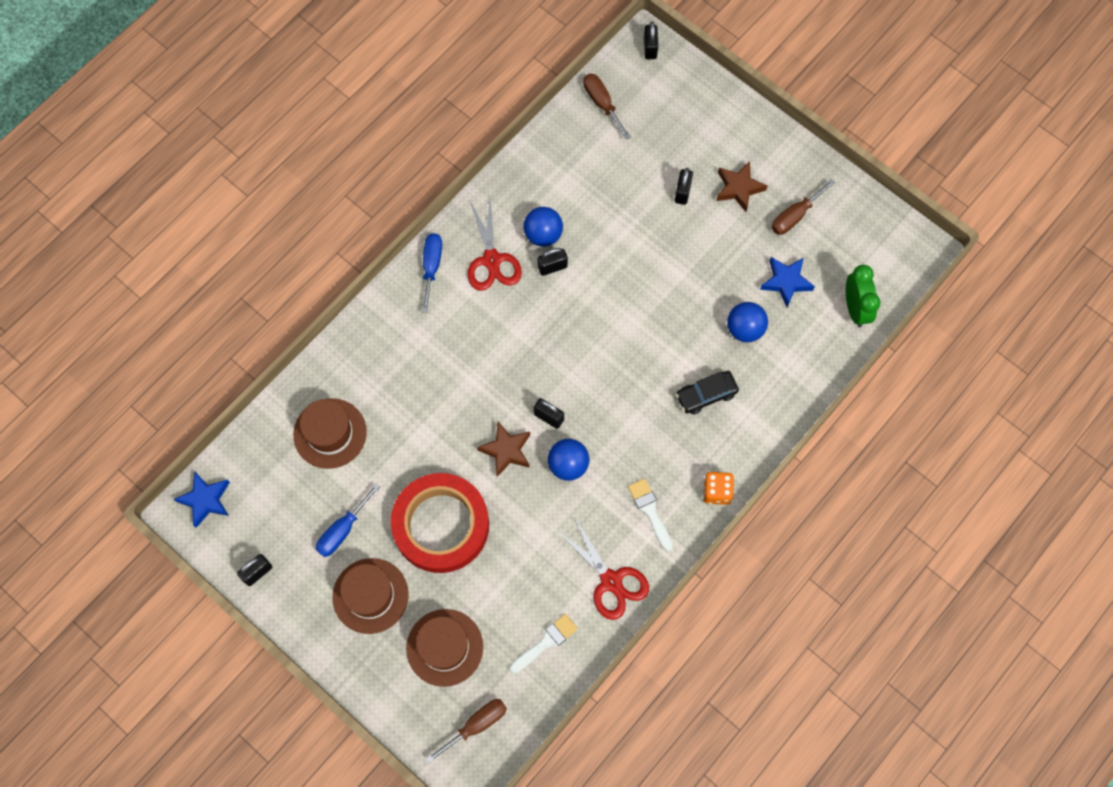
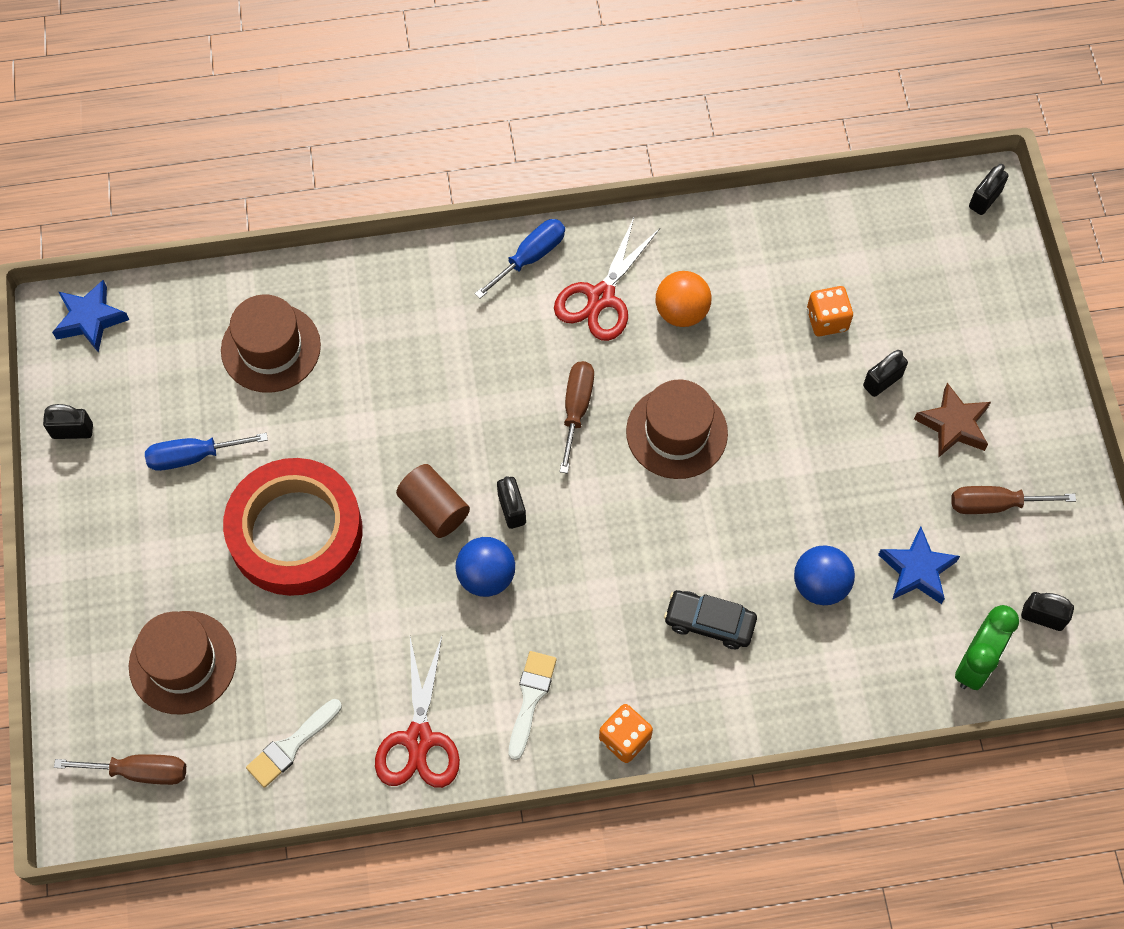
camera: 40 degrees right, 5 degrees down
(370, 596) = (159, 546): brown hat -> brown hat (676, 432)
(506, 450) = (434, 509): brown star -> brown cylinder
(543, 235) = (681, 312): blue ball -> orange ball
(546, 642) = (291, 746): white brush -> white brush turned 135 degrees clockwise
(552, 267) = (660, 353): black padlock -> black padlock (1042, 617)
(602, 103) = (874, 220): brown screwdriver -> brown screwdriver (576, 409)
(625, 180) = (827, 320): none -> orange dice

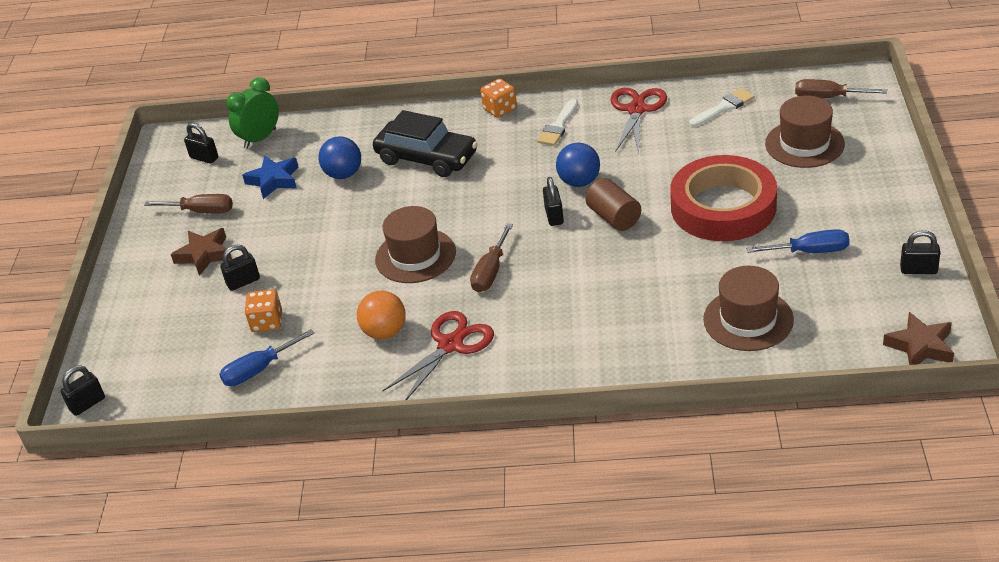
camera: 165 degrees left, 25 degrees down
(90, 319) = (920, 346): blue star -> brown star
(530, 257) = (506, 377): blue screwdriver -> blue screwdriver (258, 370)
(709, 622) = (426, 158): black car -> black car, size x1.64

